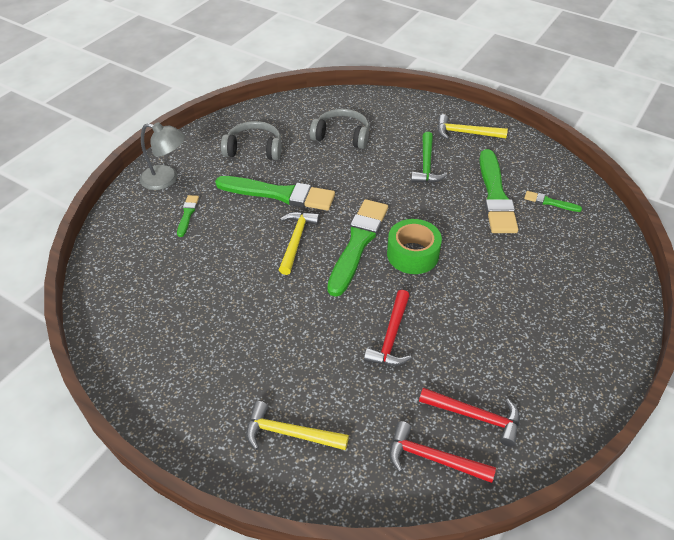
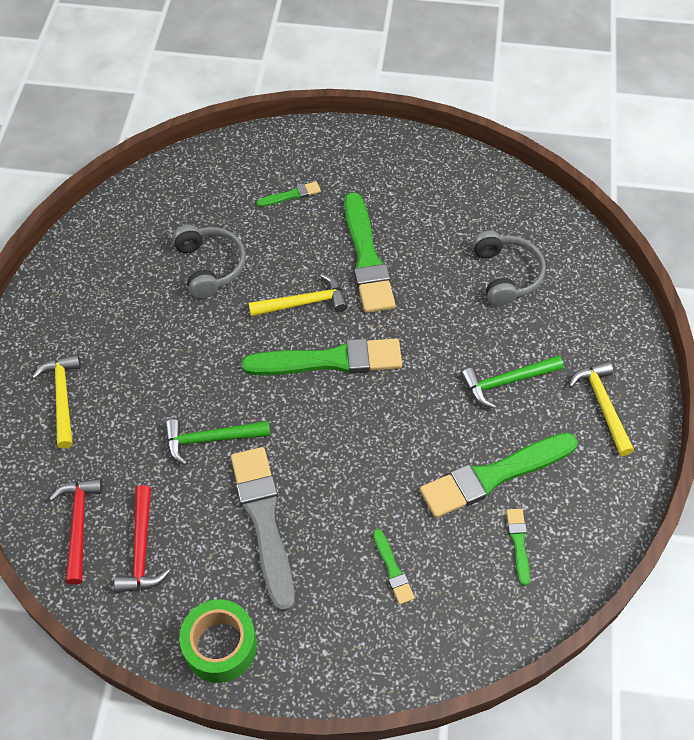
camera: 65 degrees right, 10 degrees up
(166, 179) = (332, 153): grey lamp -> none
(254, 149) = (427, 203): grey headphones -> grey headphones (210, 266)
(391, 337) = (211, 440): red hammer -> green hammer
(412, 254) = (340, 419): green tape -> green tape (220, 646)
(481, 326) = (264, 521): none -> grey brush
(548, 268) = (392, 569): none -> green brush

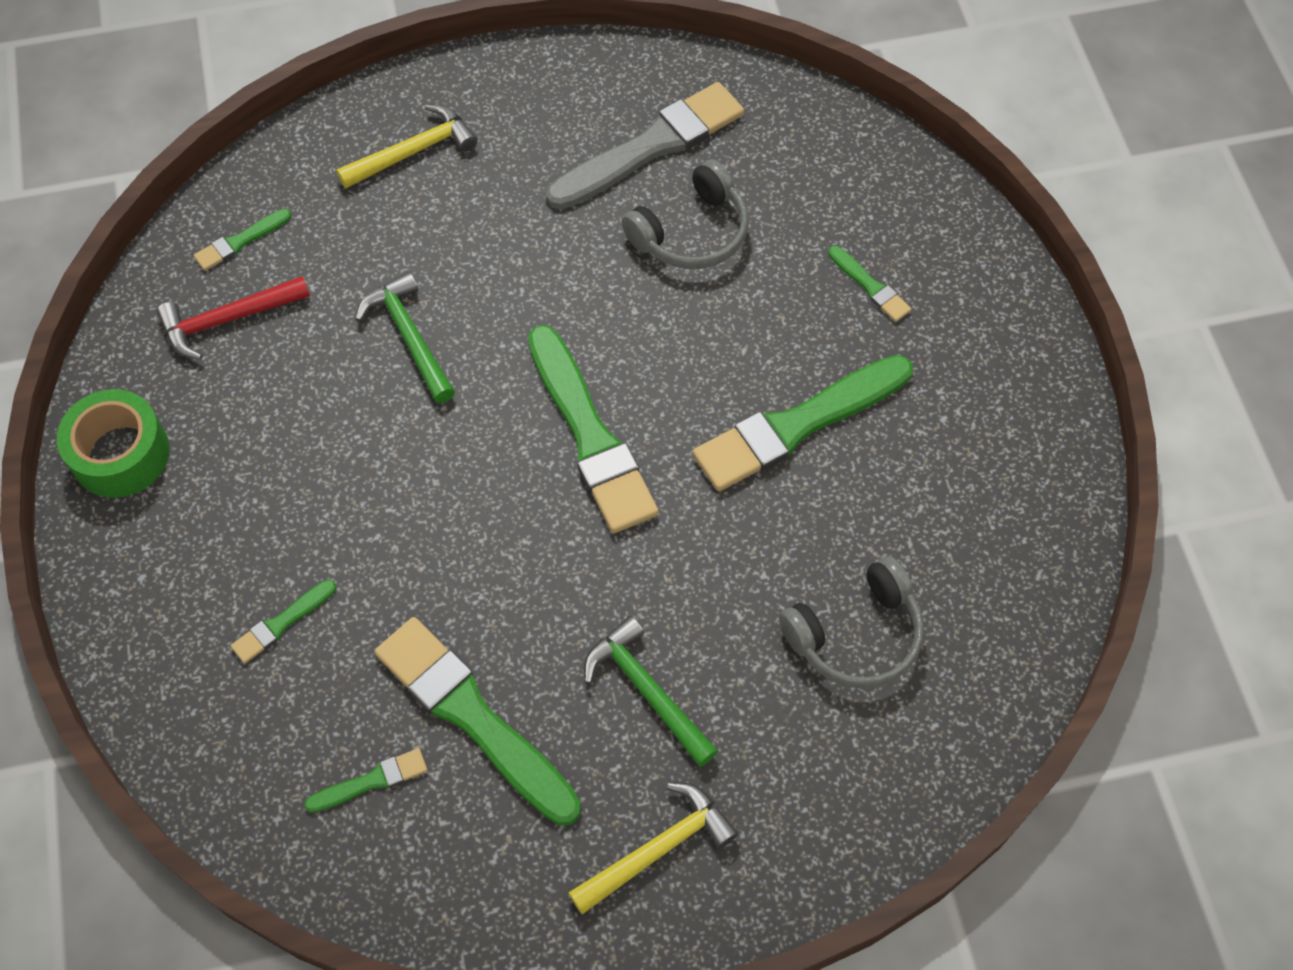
camera: 70 degrees right, 5 degrees up
(78, 525) = (240, 241): red hammer -> green brush
(264, 521) = (307, 442): grey brush -> grey brush (650, 147)
(304, 303) = (678, 370): yellow hammer -> none

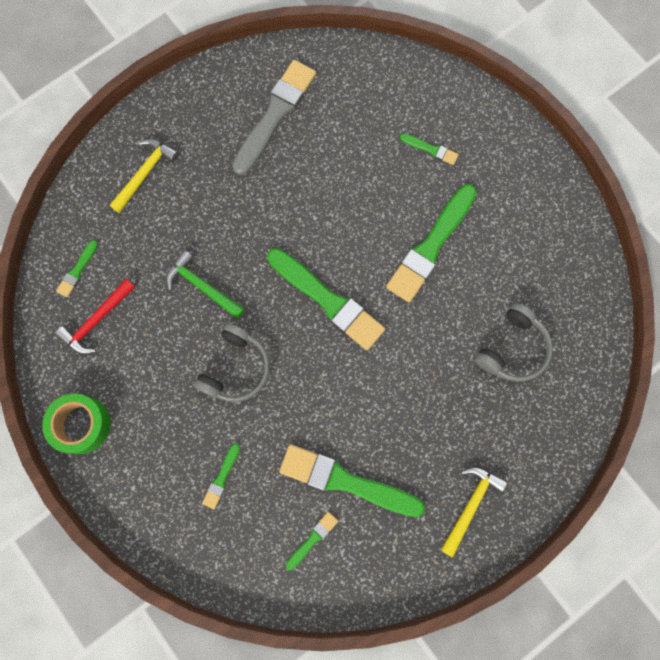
camera: 25 degrees left, 15 degrees up
(646, 691) = (425, 426): green hammer -> none
(691, 233) = (322, 158): grey headphones -> grey headphones (236, 368)

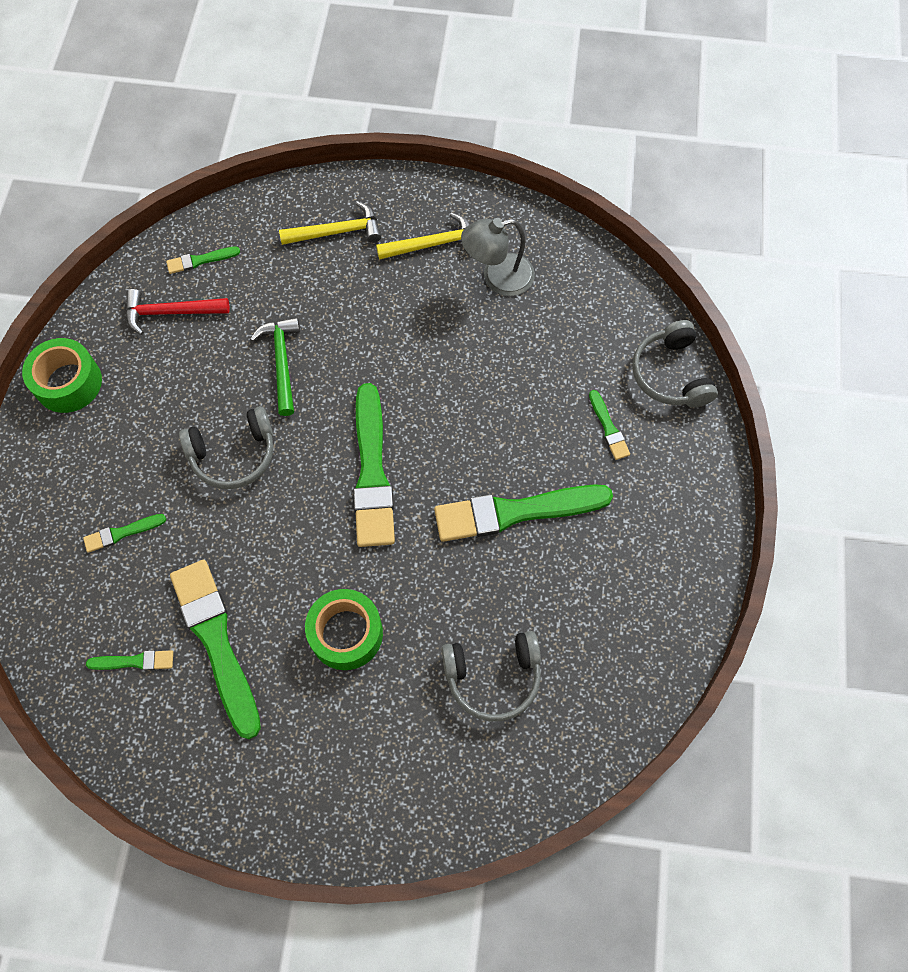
camera: 45 degrees right, 10 degrees down
(275, 115) = (497, 278): grey brush -> grey lamp
(412, 404) = (346, 633): none -> green tape
(432, 86) = (670, 374): none -> grey headphones
(470, 505) = (298, 777): yellow hammer -> yellow hammer (433, 244)

